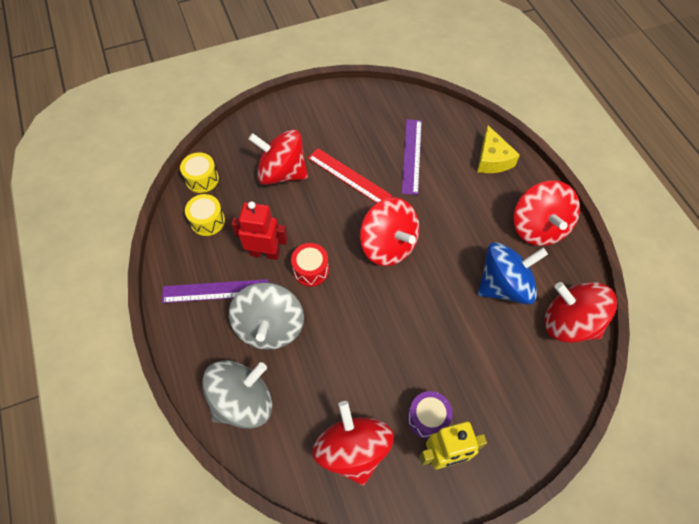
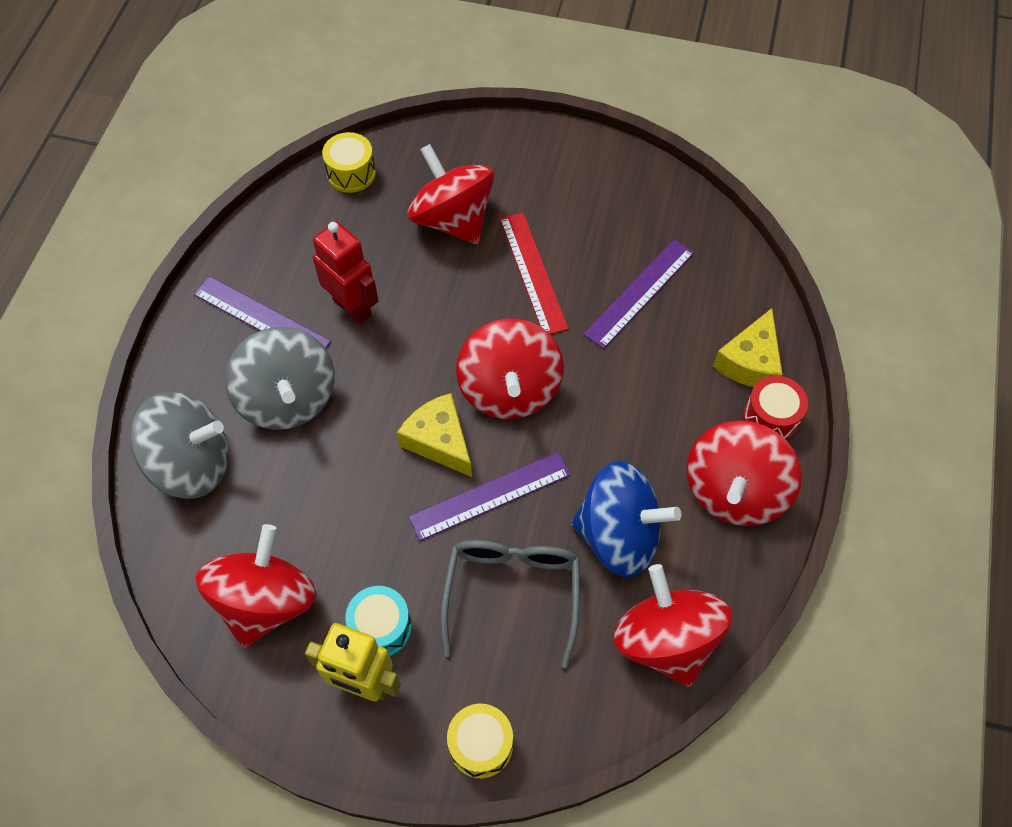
camera: 35 degrees right, 0 degrees up
(207, 221) = (317, 228): yellow drum -> yellow drum (480, 745)
(270, 327) = (288, 399): grey spinning top -> grey spinning top turned 60 degrees counterclockwise
(311, 270) = (389, 361): red drum -> red drum (770, 417)
(374, 296) = (439, 441): none -> yellow cheese
(424, 307) = (490, 495): none -> purple ruler
(427, 418) = (381, 627): purple drum -> turquoise drum
(478, 351) = (512, 593): none -> grey glasses

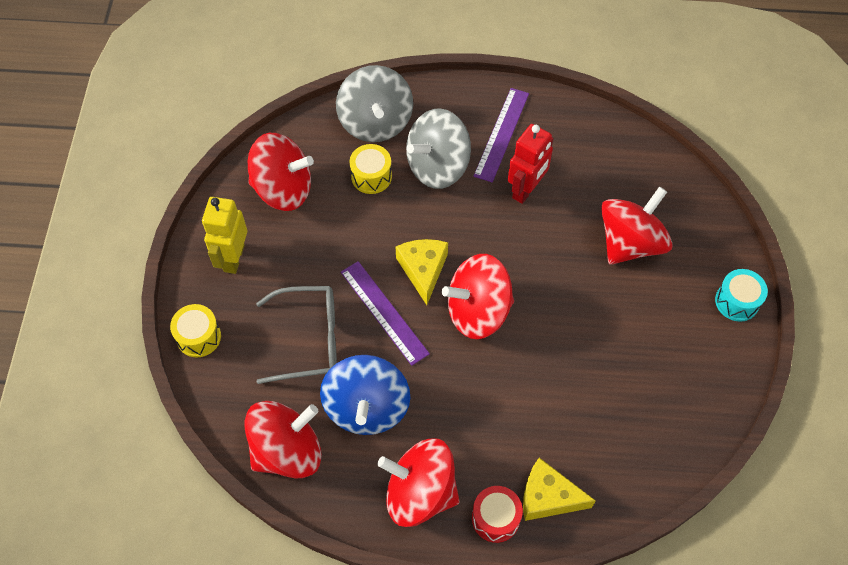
camera: 80 degrees right, 0 degrees up
(351, 173) = (654, 162): yellow drum -> yellow drum (371, 176)
(381, 627) = (273, 261): turquoise drum -> turquoise drum (737, 301)
(439, 441) = (423, 270): yellow cheese -> yellow cheese turned 45 degrees counterclockwise
(533, 272) = (594, 311): red ruler -> none
(639, 293) = (596, 397): purple ruler -> none

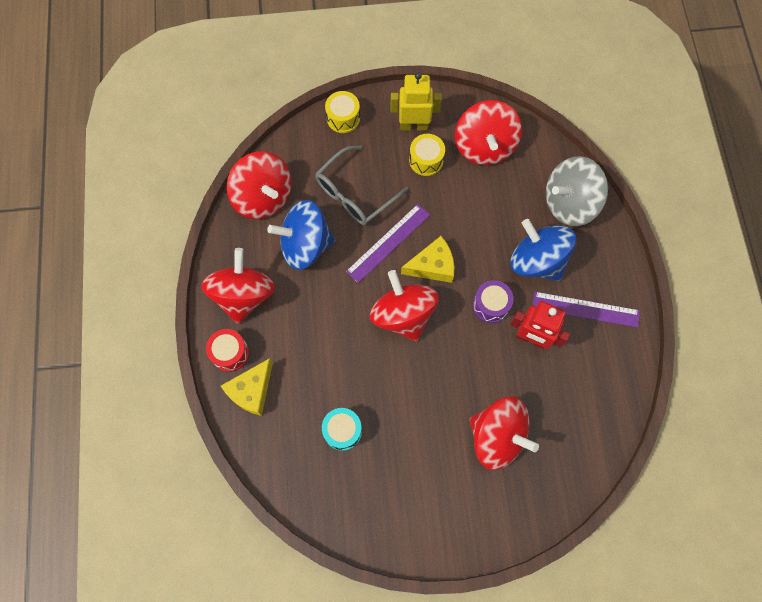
camera: 80 degrees right, 10 degrees up
(310, 339) = (355, 194): grey glasses -> grey glasses turned 60 degrees clockwise
(371, 176) = (513, 210): yellow drum -> yellow drum (426, 160)
(438, 166) = (537, 261): grey spinning top -> blue spinning top
(482, 220) = (490, 305): none -> purple drum
(548, 497) = (251, 391): yellow cheese -> yellow cheese turned 150 degrees counterclockwise
(737, 301) = (456, 540): turquoise drum -> turquoise drum (342, 431)

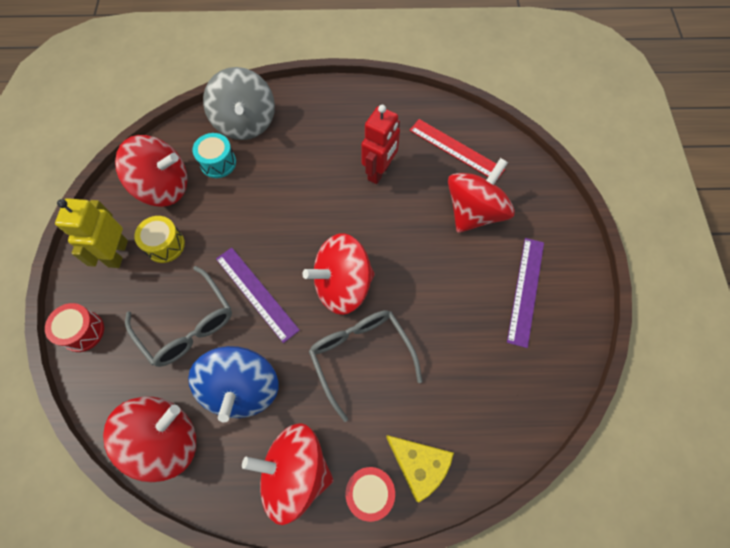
camera: 85 degrees left, 5 degrees down
(339, 336) = (360, 356): none -> grey glasses
(342, 431) = (468, 359): turquoise drum -> turquoise drum (218, 163)
(343, 118) = (83, 331): yellow drum -> red drum
(432, 266) = (291, 251): yellow cheese -> none
(490, 305) = (342, 202): purple drum -> none
(537, 261) = (301, 157): blue spinning top -> none
(572, 416) = (456, 149): none -> red ruler
(585, 309) = (355, 125): purple ruler -> purple ruler (526, 290)

